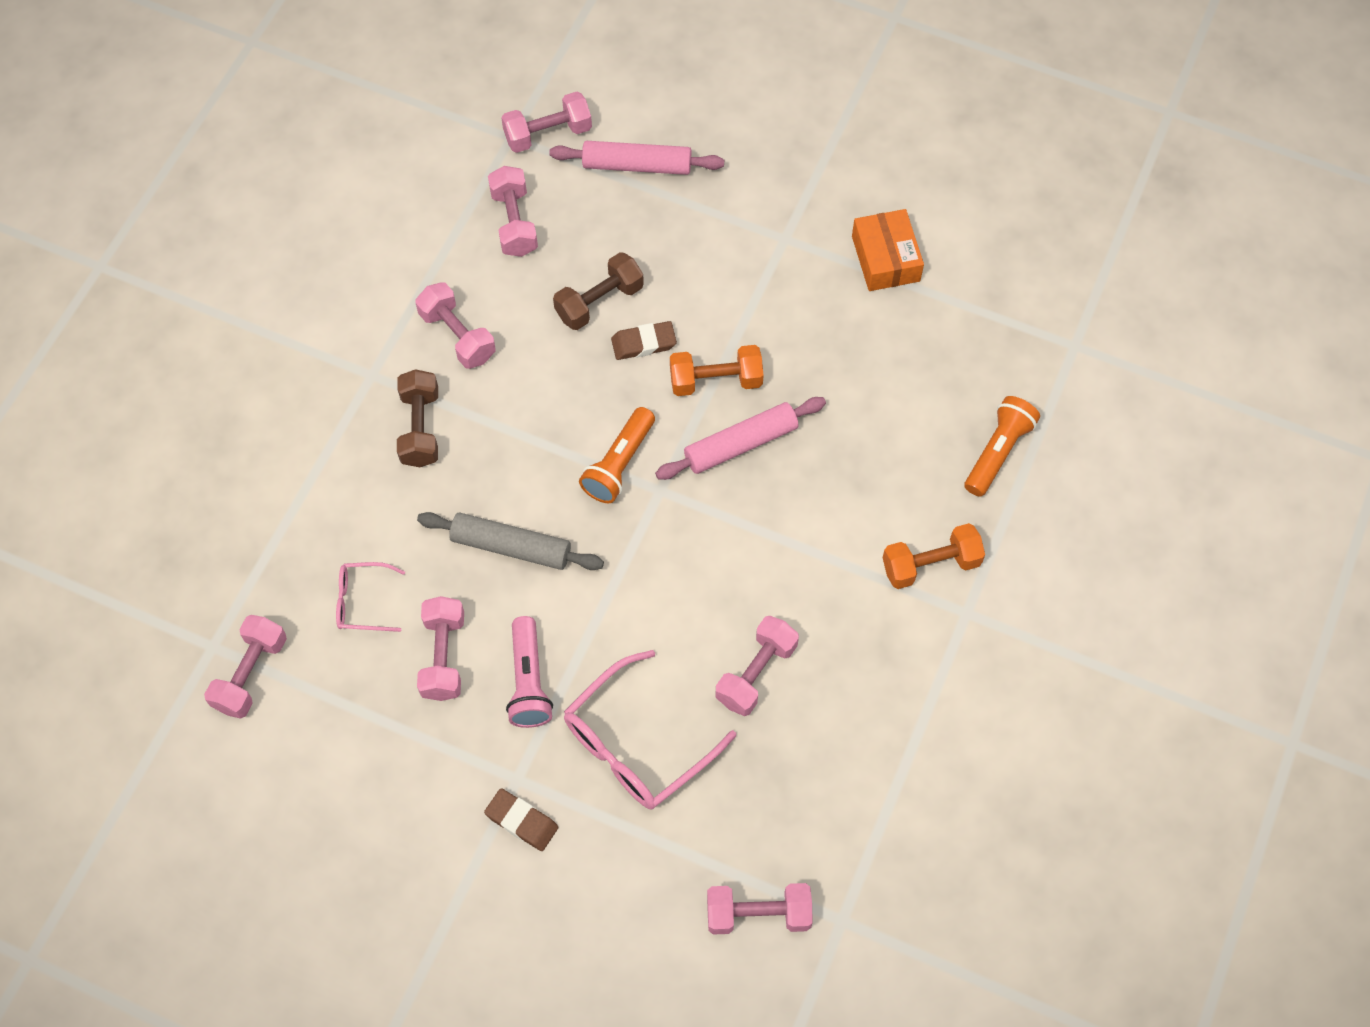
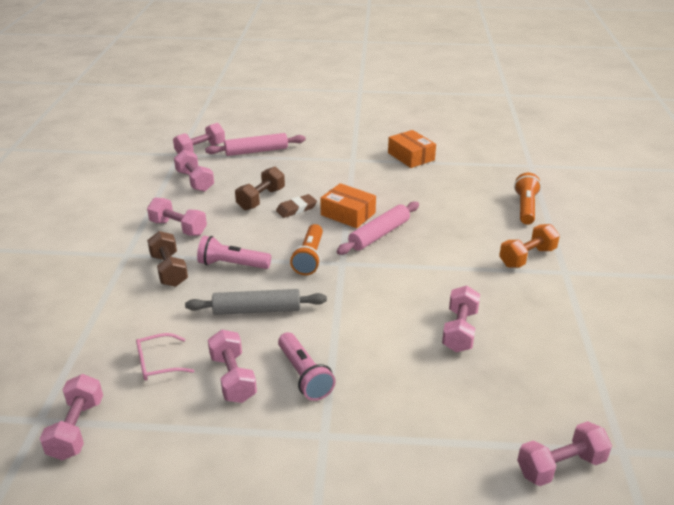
camera: 20 degrees left, 30 degrees down
(508, 443) = (232, 264): none -> pink flashlight
(521, 821) = (342, 461): brown eraser -> none
(636, 744) = (403, 389): pink glasses -> none
(715, 380) = (348, 214): orange dumbbell -> orange box

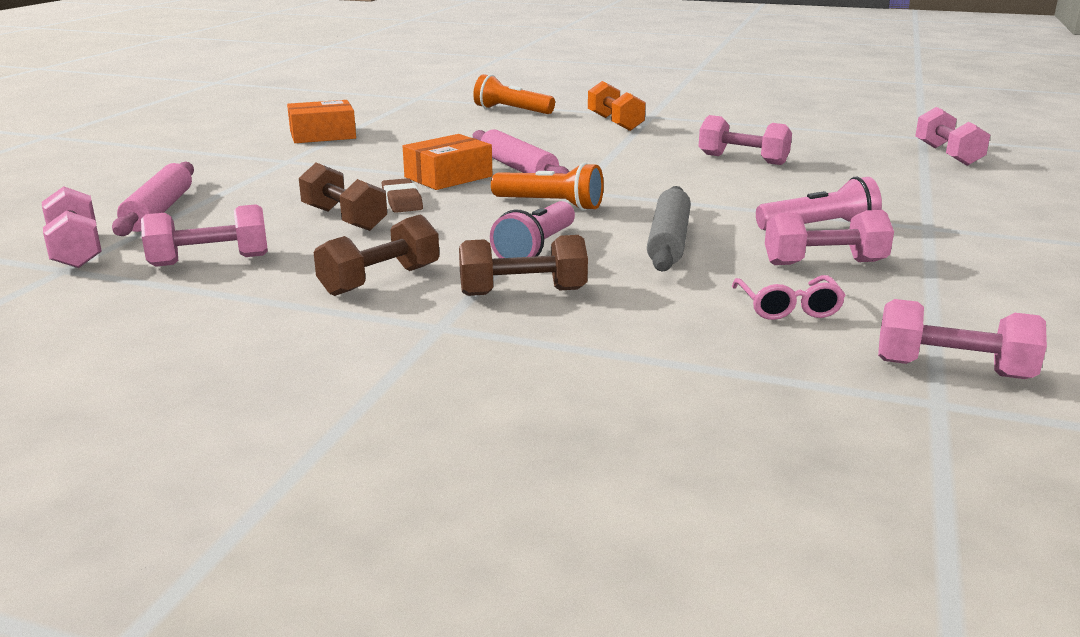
camera: 75 degrees left, 10 degrees down
(178, 228) = (380, 280): pink dumbbell -> brown dumbbell

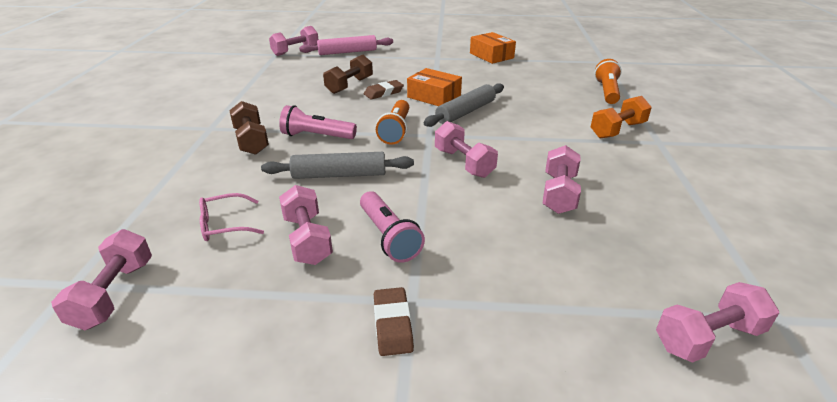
camera: 75 degrees right, 10 degrees up
(210, 261) = (287, 73): pink dumbbell -> pink dumbbell (463, 163)
(380, 280) = (266, 107): brown dumbbell -> none
(518, 168) = (466, 112): pink rolling pin -> grey rolling pin
(963, 236) = (392, 324): none -> brown eraser

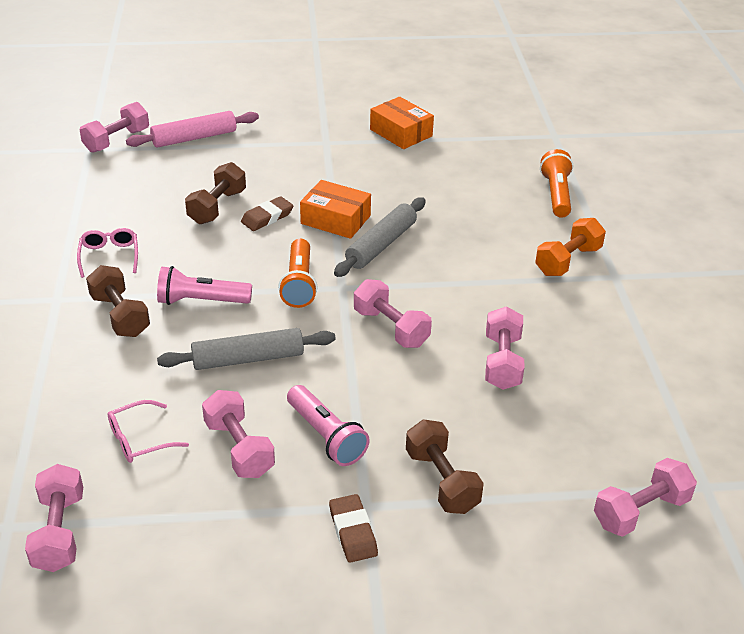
camera: 10 degrees left, 5 degrees up
(261, 107) = (109, 256): none -> pink glasses
(492, 285) = (441, 481): none -> brown dumbbell

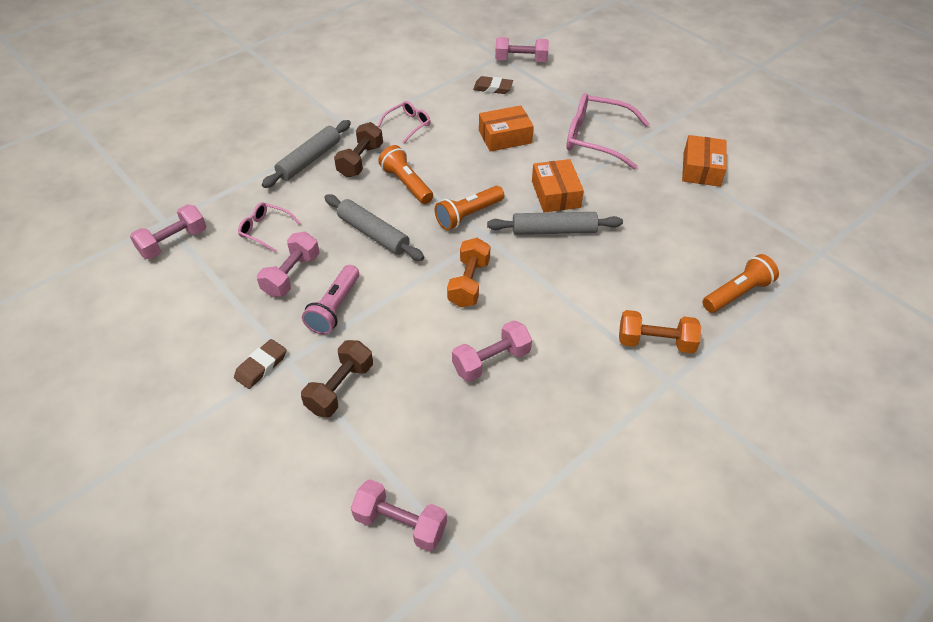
camera: 55 degrees right, 10 degrees up
(65, 353) = (309, 160): none -> grey rolling pin
(194, 138) = (564, 86): pink rolling pin -> none
(201, 301) = (407, 184): pink flashlight -> orange flashlight
(217, 207) = (505, 137): brown dumbbell -> orange box
(267, 217) = (520, 163): brown eraser -> brown eraser (493, 88)
(292, 160) = (596, 138): none -> pink glasses
(391, 328) = (469, 283): pink dumbbell -> orange dumbbell

